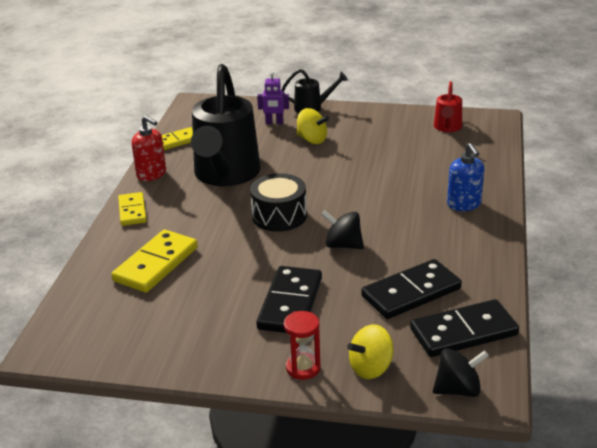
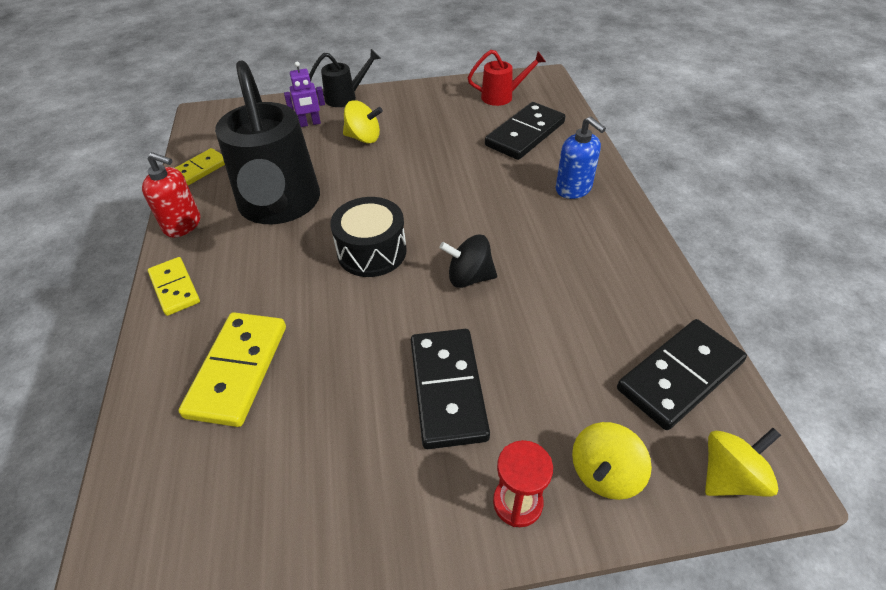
camera: 20 degrees left, 15 degrees up
(411, 293) = (586, 330): black domino -> black domino (525, 134)
(447, 128) = (502, 96): red watering can -> red watering can turned 90 degrees counterclockwise
(458, 389) = (729, 476): black spinning top -> yellow spinning top

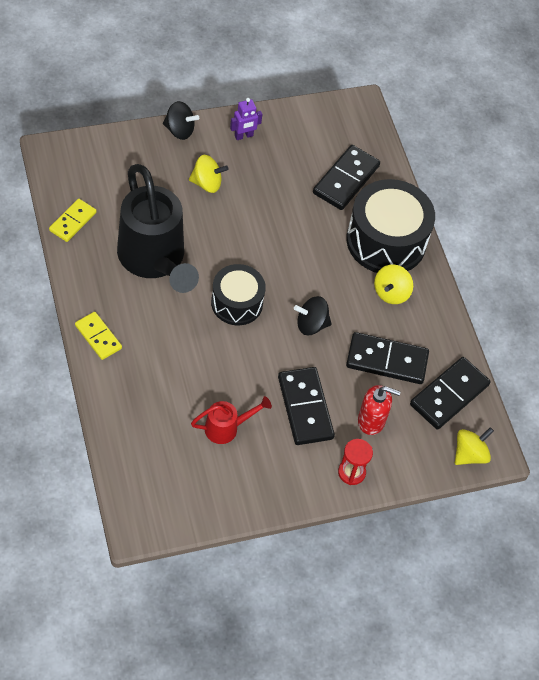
camera: 15 degrees left, 10 degrees up
(183, 224) = (81, 279): red soap dispenser -> red soap dispenser (371, 421)
(238, 370) = (166, 399): yellow domino -> none
(310, 123) = (155, 165): purple robot -> purple robot (244, 136)
(345, 97) = (179, 130): black watering can -> black spinning top
(502, 96) = (324, 131): red watering can -> red watering can (226, 428)
(573, 189) = (386, 241): blue soap dispenser -> black drum
(577, 324) = (387, 360): none -> black domino
(604, 473) = (400, 455): yellow spinning top -> yellow spinning top (391, 293)

